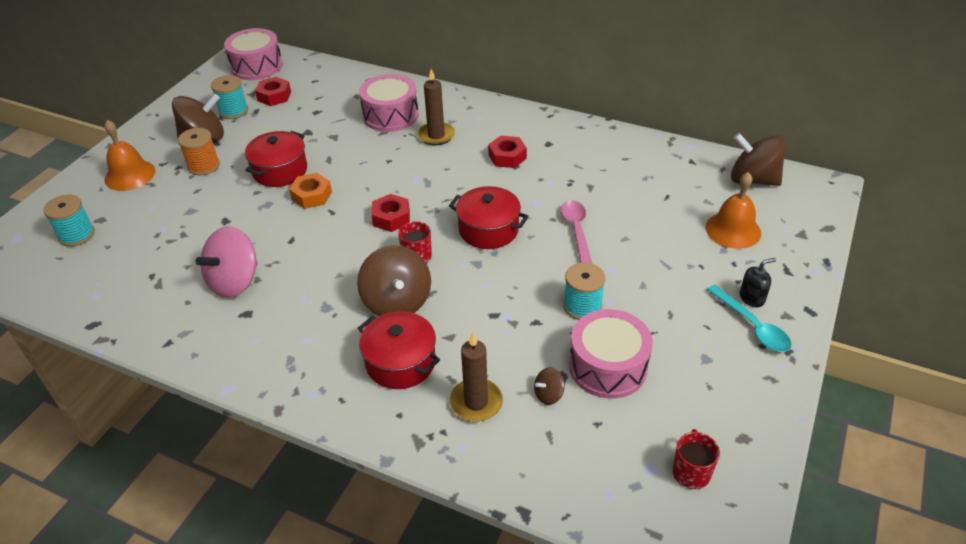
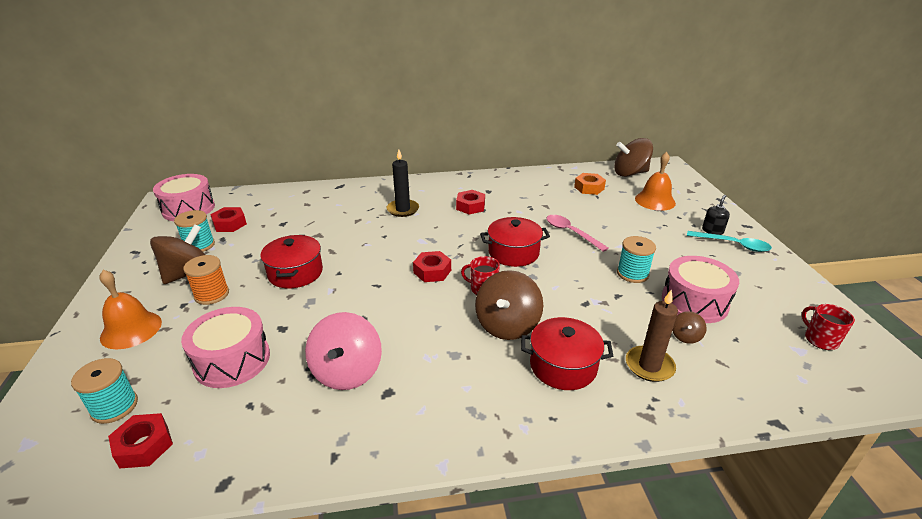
camera: 35 degrees left, 10 degrees down
(72, 273) = (144, 446): none -> red nut
(311, 196) = (346, 280): orange nut -> orange nut (589, 188)
(390, 115) = (351, 208): pink drum -> pink drum (232, 360)
(397, 302) = (507, 325): brown spinning top -> brown spinning top turned 75 degrees clockwise
(436, 135) = (403, 209): brown candle -> black candle

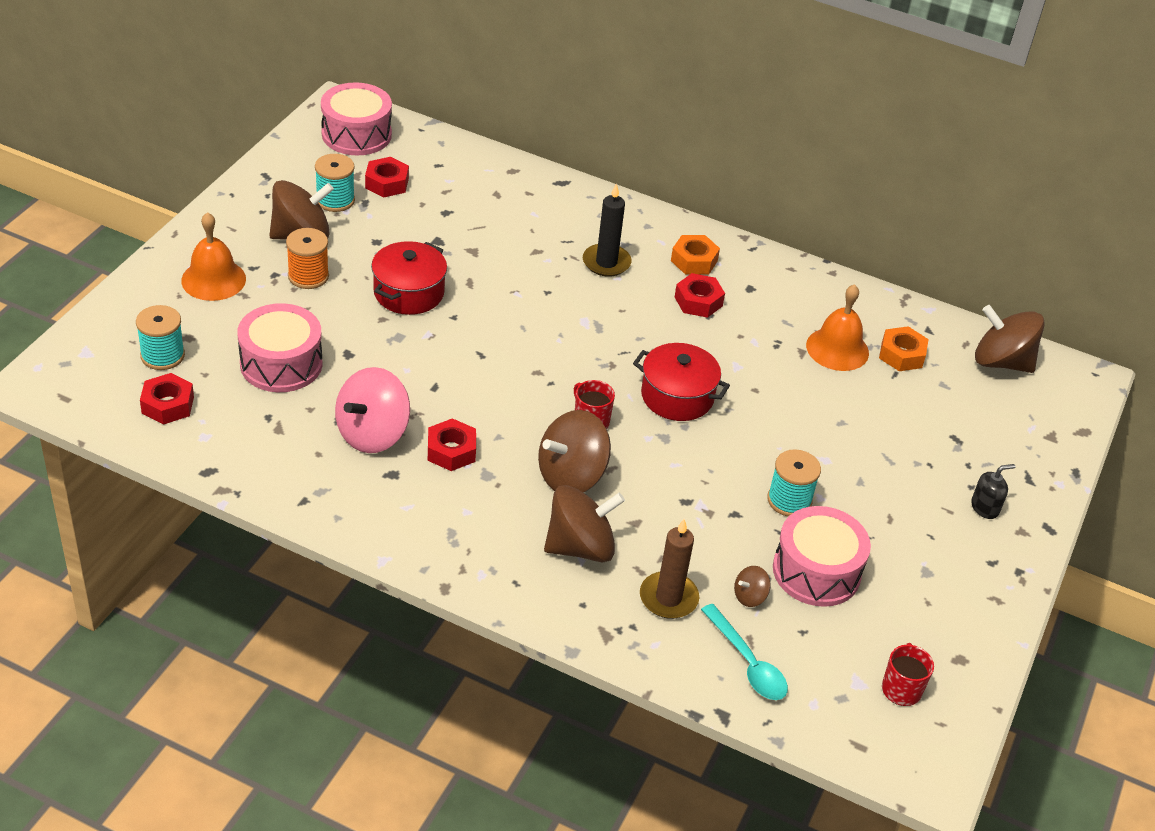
camera: 30 degrees right, 10 degrees up
(432, 271) = (556, 369): red nut -> red nut (451, 451)
(447, 191) = (694, 261): none -> orange nut
(563, 366) = (580, 547): red pot -> brown spinning top
(571, 233) = (784, 408): pink spoon -> none
(655, 200) = (971, 424): orange bell -> orange bell (837, 349)
(733, 245) = (982, 540): turquoise spoon -> turquoise spoon (747, 662)

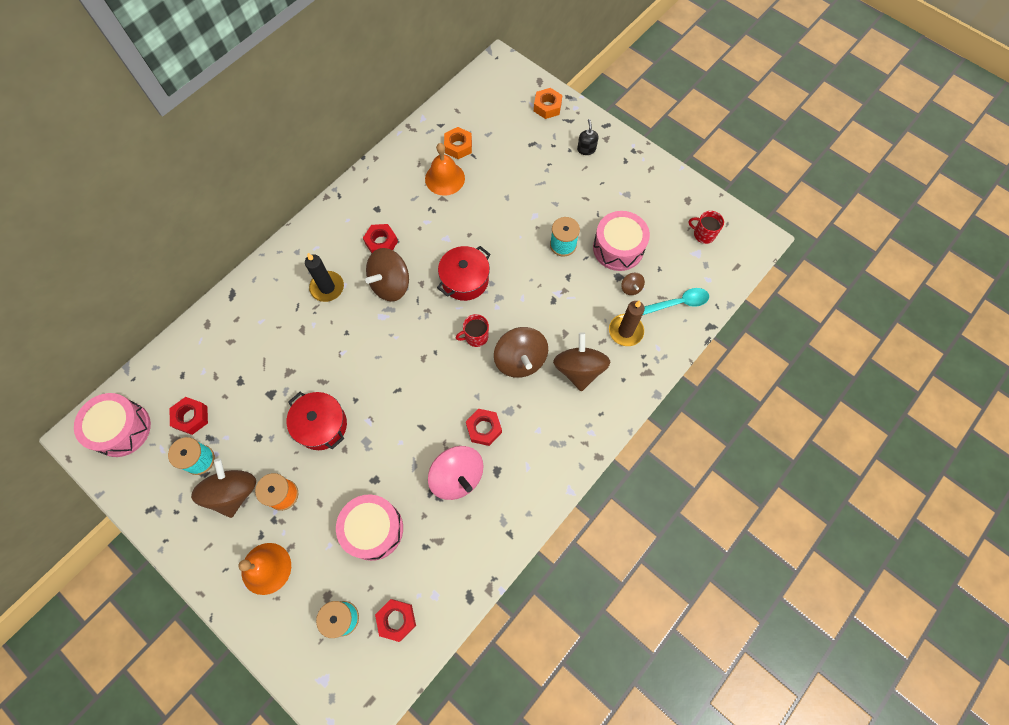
camera: 70 degrees left, 25 degrees up
(694, 261) = (341, 233): orange nut -> orange nut (547, 107)
(1001, 362) = (476, 98): brown spinning top -> brown spinning top (390, 284)

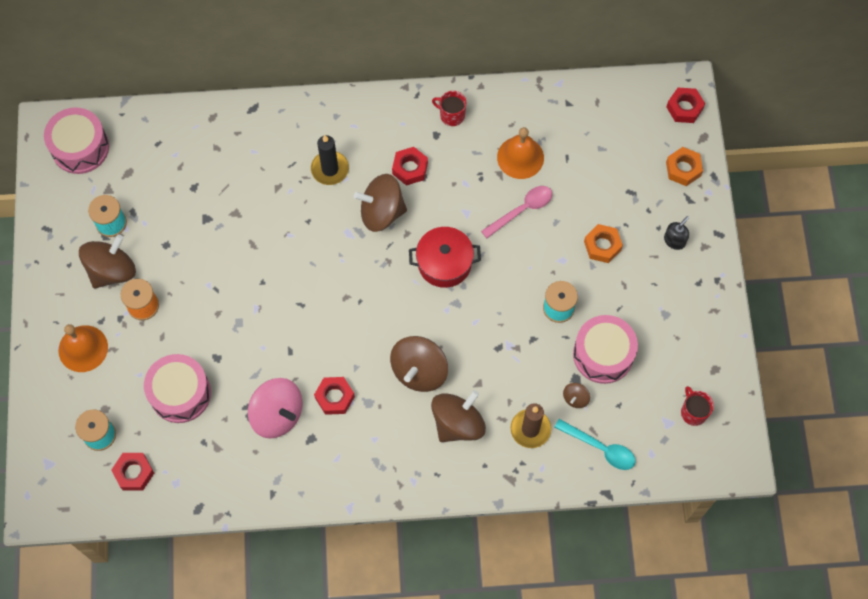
camera: 45 degrees right, 0 degrees up
(191, 417) = (135, 184): red nut -> red nut (684, 108)
(321, 425) = (219, 279): red pot -> none
(457, 477) = (277, 414): pink spinning top -> pink spinning top turned 60 degrees counterclockwise
(458, 146) = (562, 137): orange nut -> orange nut (602, 246)
(476, 336) = (404, 318): red mug -> red mug (451, 115)
(479, 208) = (522, 210): none -> pink spoon

